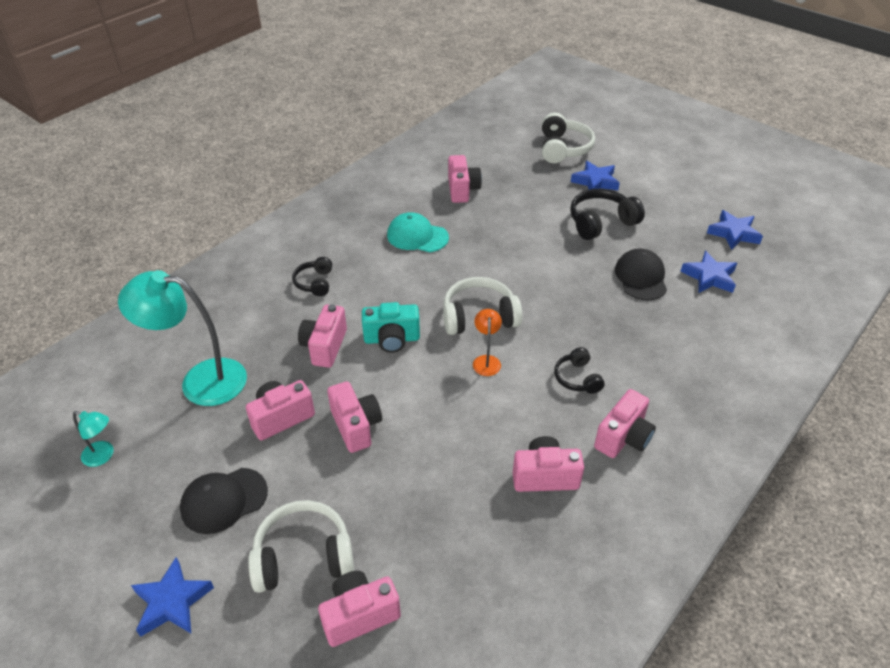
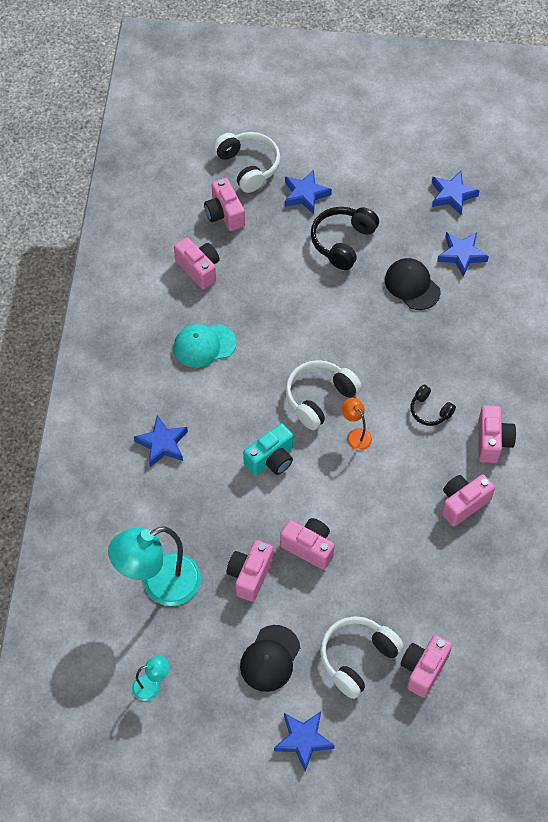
camera: 35 degrees left, 15 degrees up
(315, 283) = (162, 444): black headphones -> blue star
(324, 346) = (226, 497): pink camera -> pink camera (224, 214)

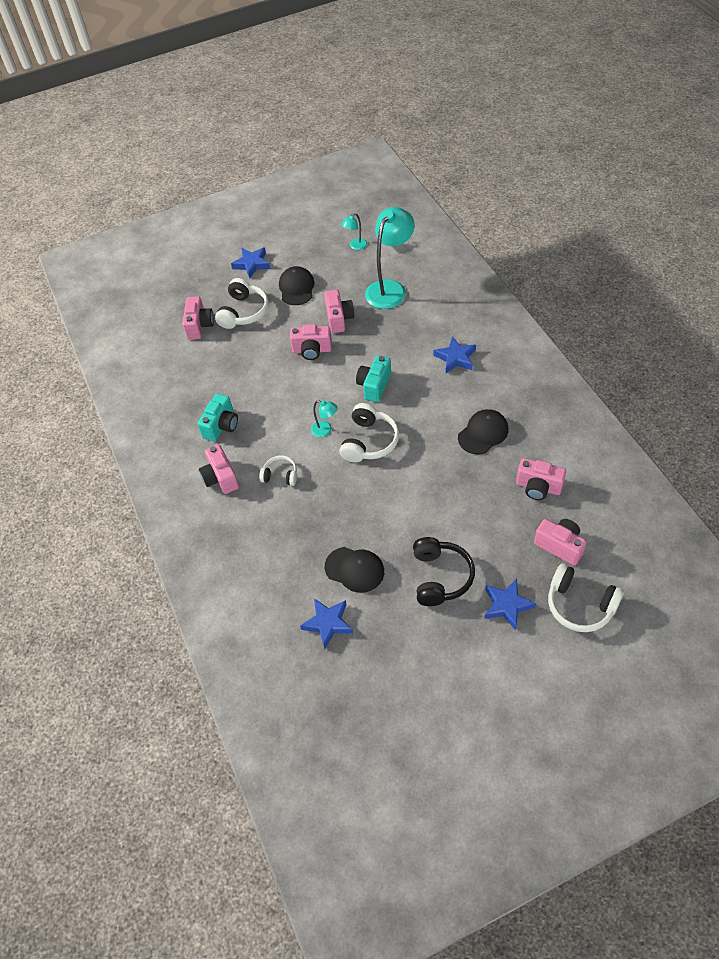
camera: 155 degrees right, 5 degrees down
(204, 345) = (483, 433): turquoise cap -> black cap
(355, 435) = (325, 430): orange lamp -> turquoise lamp
(430, 411) = (280, 475): black headphones -> white headphones
(452, 195) = (372, 684): blue star -> none
(463, 503) = (221, 426): pink camera -> turquoise camera

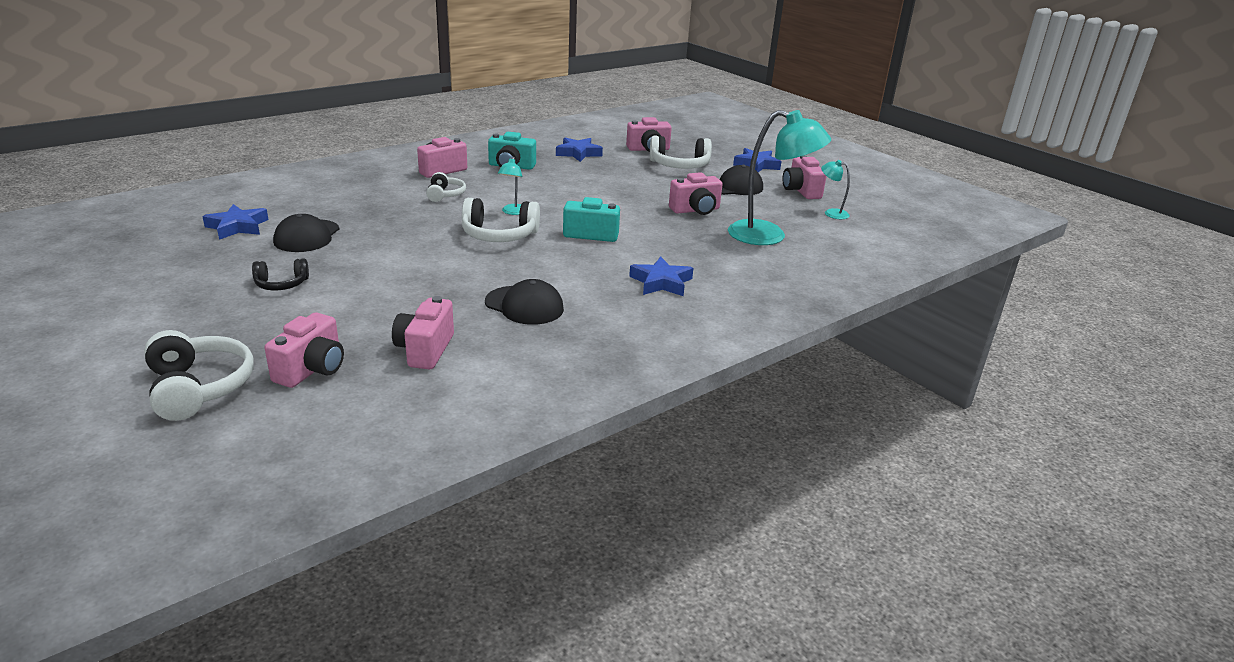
camera: 70 degrees right, 25 degrees down
(312, 350) = (636, 199): pink camera -> pink camera (801, 191)
(440, 577) = (281, 284): black headphones -> black headphones, size x0.59
(507, 605) = (220, 330): blue star -> blue star (578, 153)
(580, 605) = (198, 388): white headphones -> white headphones turned 135 degrees clockwise

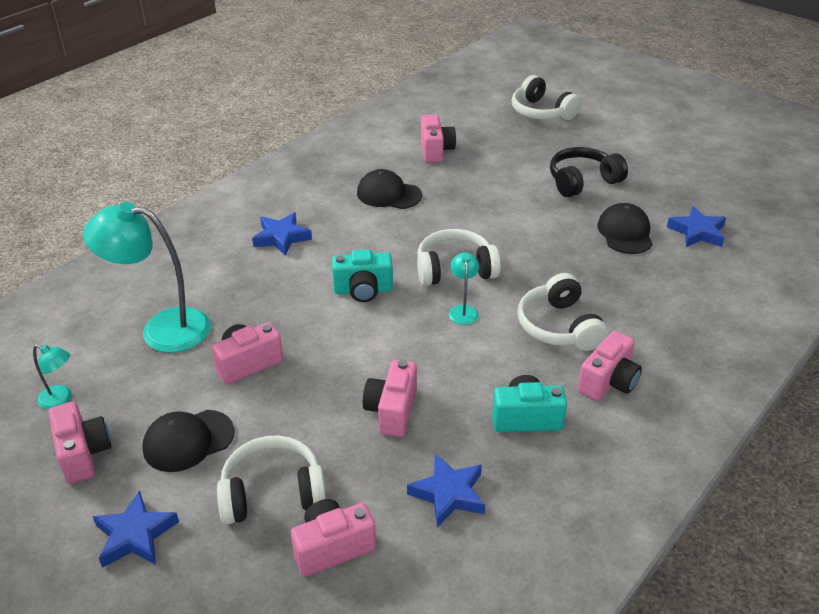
camera: 170 degrees right, 10 degrees up
(281, 284) = (582, 181): black headphones -> black headphones, size x1.69
(312, 369) = (492, 129): pink camera -> pink camera (392, 411)
(445, 195) = (559, 326): white headphones -> white headphones, size x1.69

